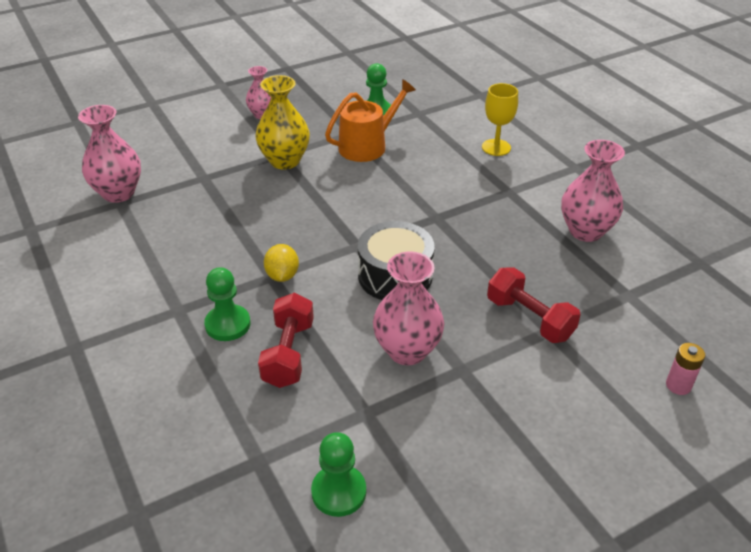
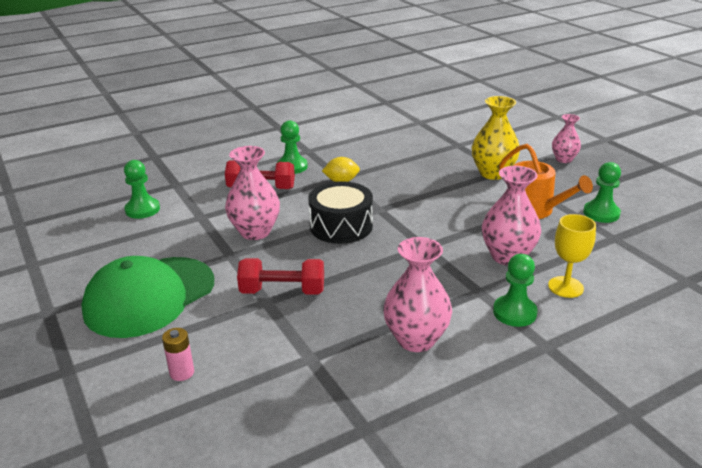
camera: 90 degrees right, 10 degrees down
(118, 193) = (430, 120): pink vase -> pink vase (507, 256)
(529, 318) = (282, 291): red dumbbell -> red dumbbell turned 45 degrees clockwise
(536, 176) = (514, 312): none -> green pawn
(559, 438) = (149, 296): none -> green cap

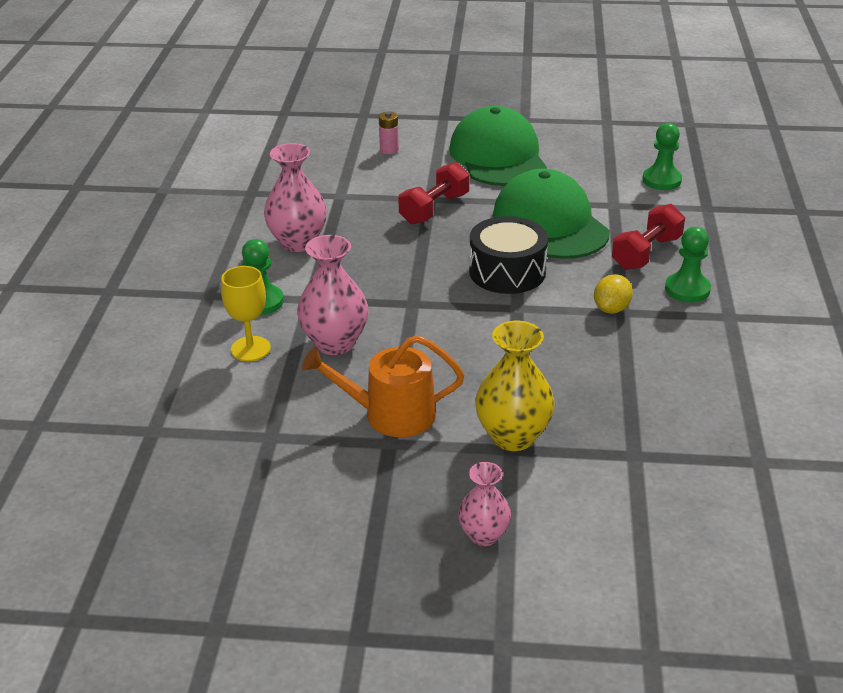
camera: 125 degrees right, 5 degrees up
(255, 232) = (550, 224): pink vase -> green cap
(601, 213) = (321, 464): green pawn -> none

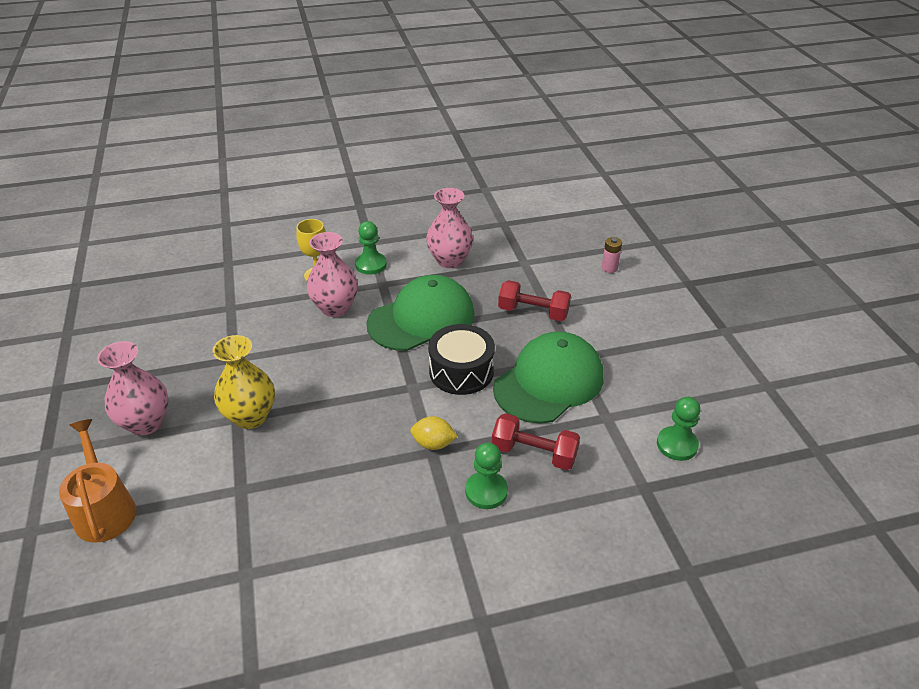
camera: 70 degrees right, 5 degrees up
(391, 414) = (263, 352): orange watering can -> orange watering can (104, 510)
(483, 535) = (146, 423): pink vase -> pink vase, size x1.63
(498, 156) = (643, 328): green cap -> green cap (421, 319)

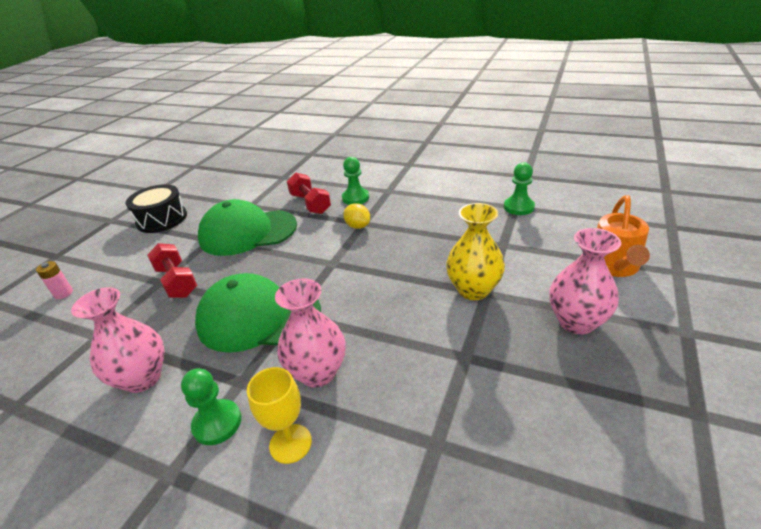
camera: 140 degrees left, 5 degrees down
(461, 371) = (288, 260): black drum -> black drum (162, 219)
(677, 445) = (241, 185): green pawn -> green pawn (518, 207)

